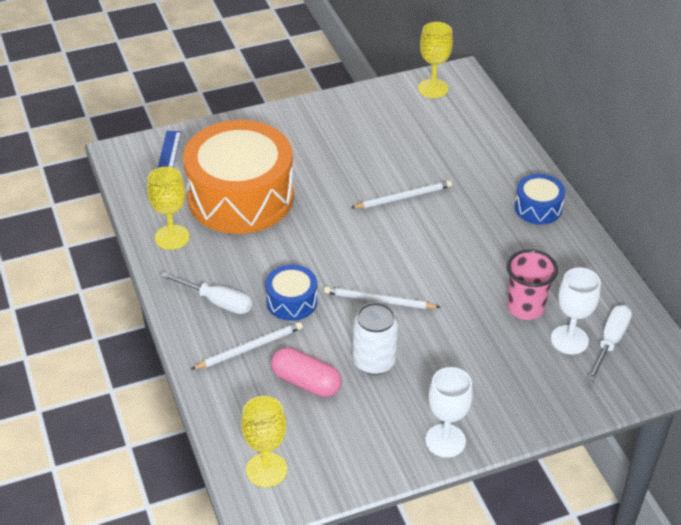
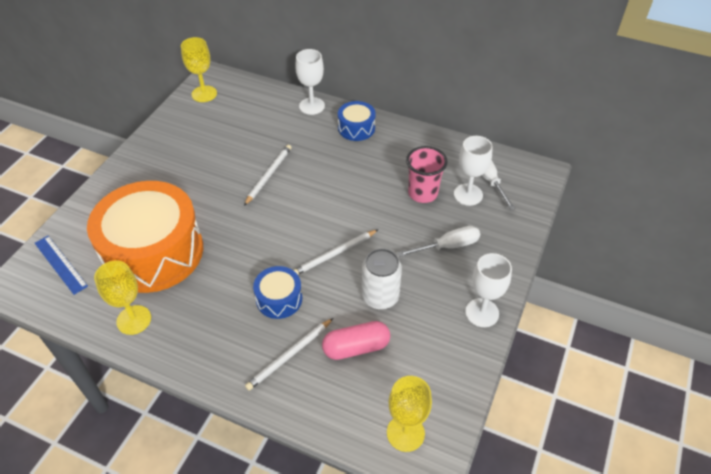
camera: 45 degrees left, 5 degrees up
(217, 301) = (226, 341): white screwdriver -> white screwdriver (448, 246)
(249, 348) = (289, 355): white pencil -> white pencil turned 150 degrees counterclockwise
(520, 160) = (312, 106): none -> white goblet

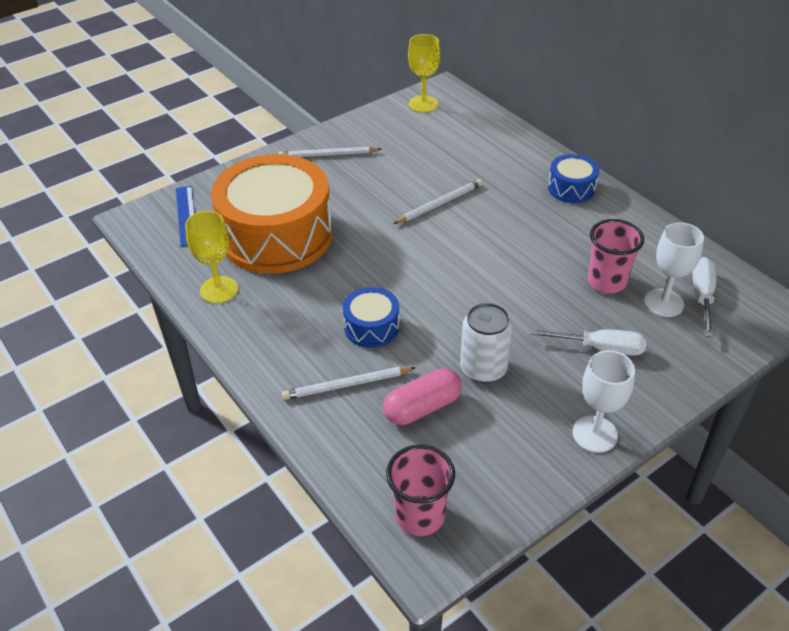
camera: 30 degrees right, 5 degrees down
(312, 106) = (534, 150): white goblet -> none
(334, 254) = (460, 306): white pencil -> white pencil (328, 155)
(356, 347) = (422, 407): pink capsule -> pink capsule turned 45 degrees counterclockwise
(405, 433) = (420, 516): yellow goblet -> pink cup

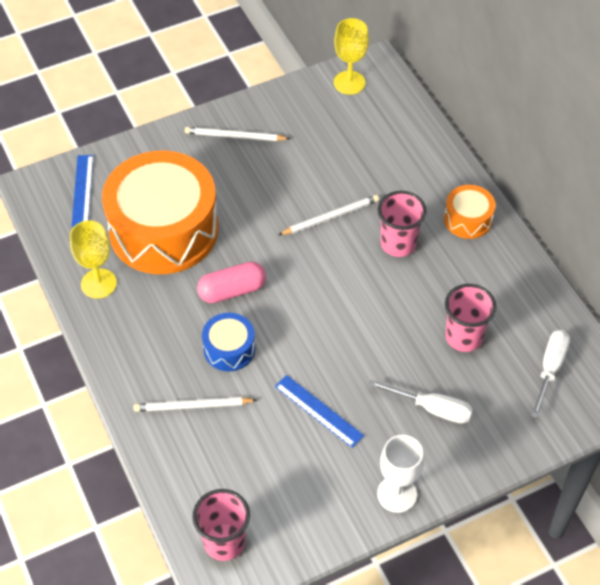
camera: 10 degrees right, 10 degrees up
(422, 407) = (253, 440): pink capsule -> pink capsule (232, 290)
(483, 368) = (318, 411): white can -> blue ruler
(512, 216) = (398, 244): none -> pink cup
(571, 188) = (468, 219): blue drum -> orange drum
(663, 303) = (510, 370): white goblet -> none

